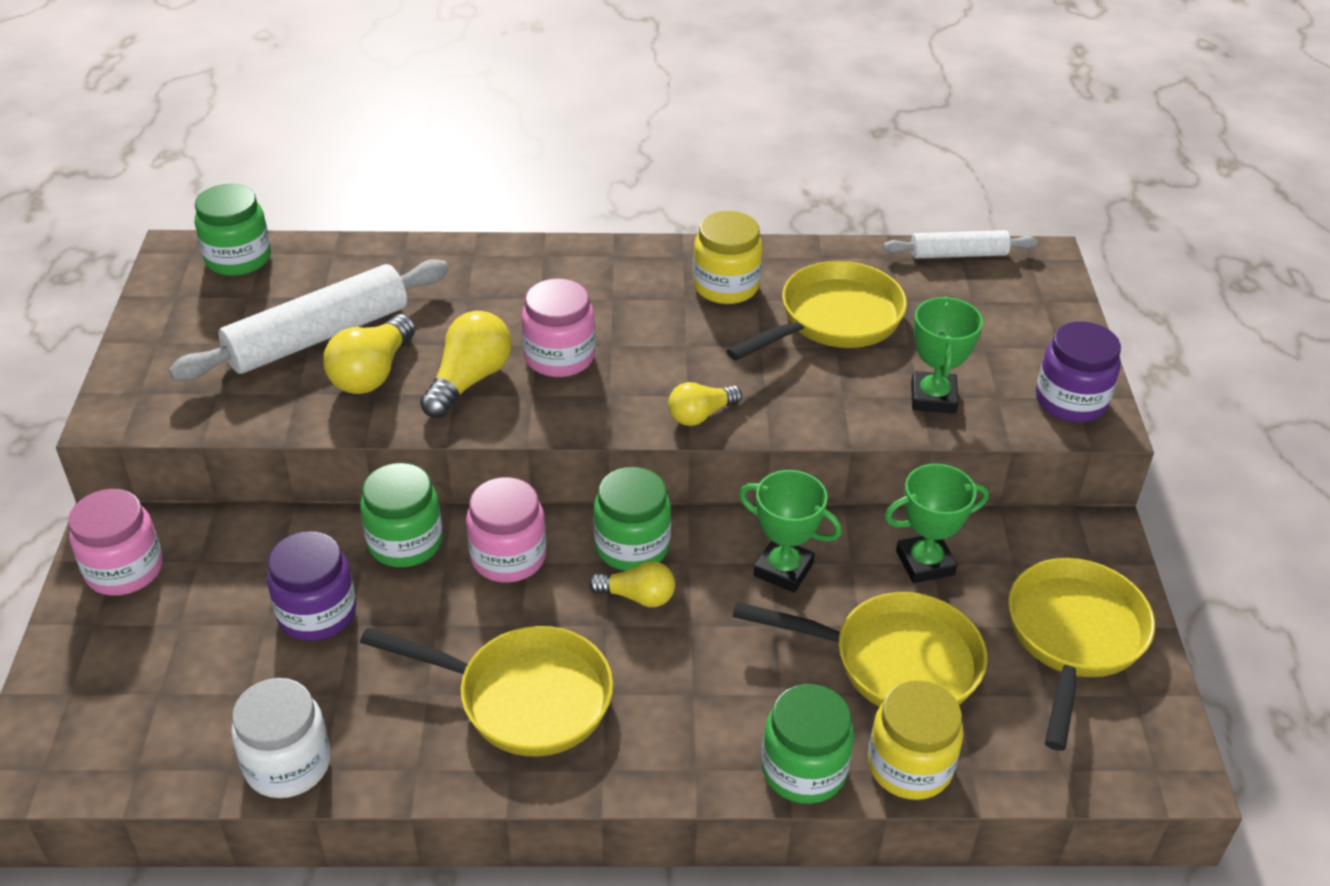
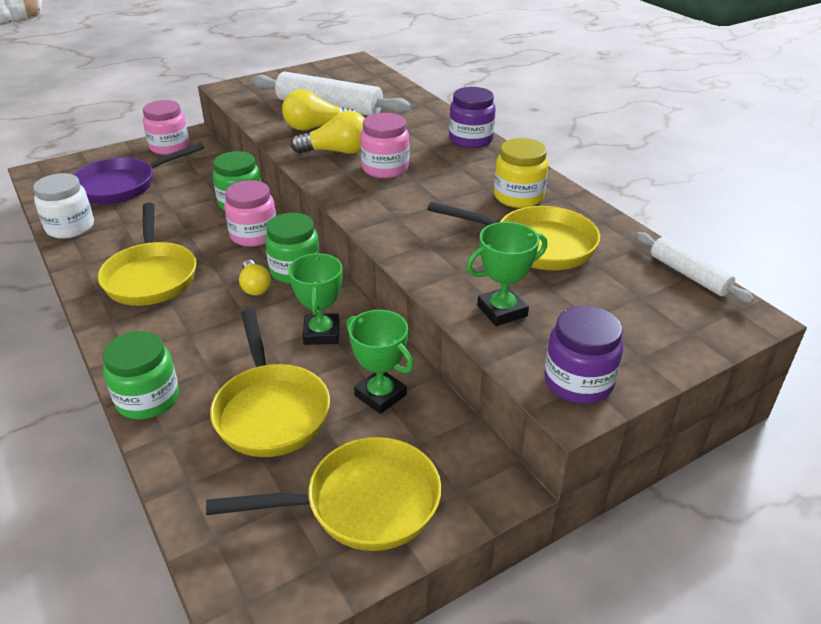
camera: 60 degrees right, 5 degrees down
(206, 665) = (122, 186): none -> purple pan
(238, 259) = (366, 73): green jar -> none
(317, 613) = (174, 199): purple jar -> purple jar (471, 139)
(700, 415) = (382, 226): yellow light bulb -> none
(909, 766) = (175, 448): yellow jar -> none

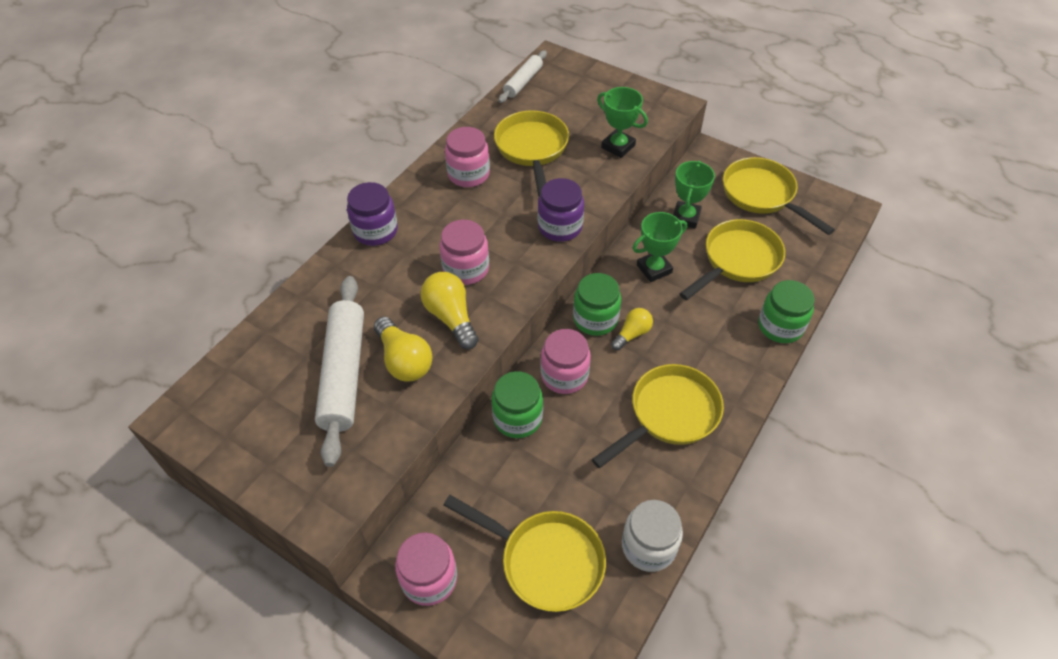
camera: 115 degrees left, 15 degrees up
(122, 186) = (545, 560): purple pan -> yellow pan
(518, 197) = (468, 174): yellow jar -> pink jar
(578, 382) = (656, 105): purple jar -> purple jar (560, 227)

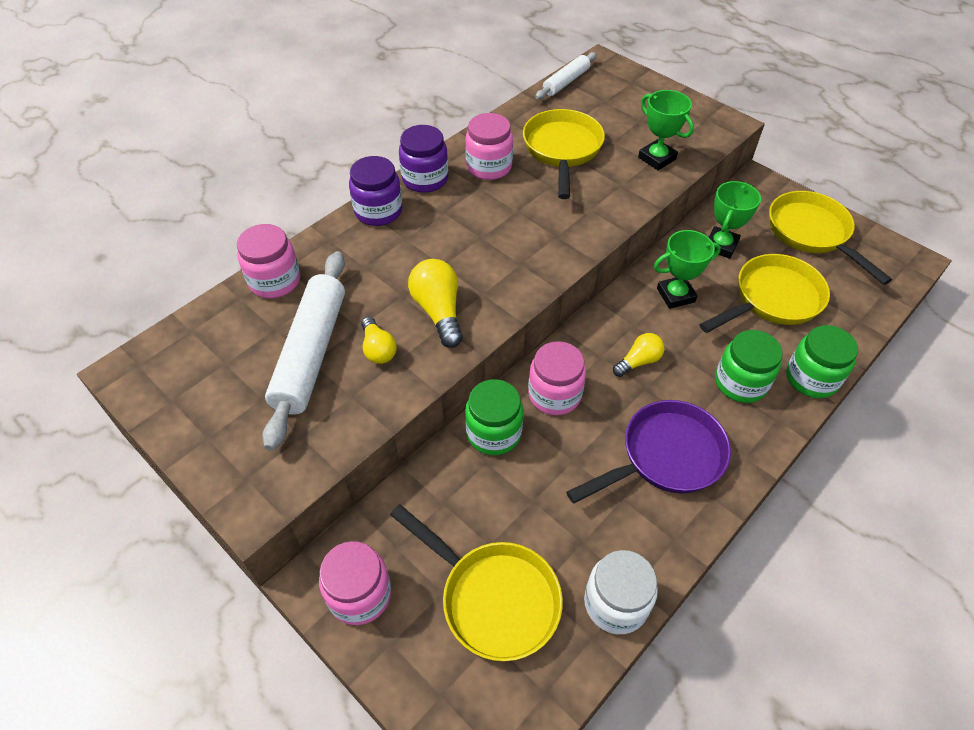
camera: 10 degrees right, 0 degrees up
(404, 360) = (378, 349): yellow light bulb -> yellow light bulb, size x0.64
(466, 269) = (465, 263): pink jar -> pink jar (275, 281)
(560, 227) = (577, 233): purple jar -> purple jar (425, 179)
(595, 319) = (600, 339): green jar -> green jar (740, 383)
(669, 414) = (665, 456): yellow pan -> purple pan

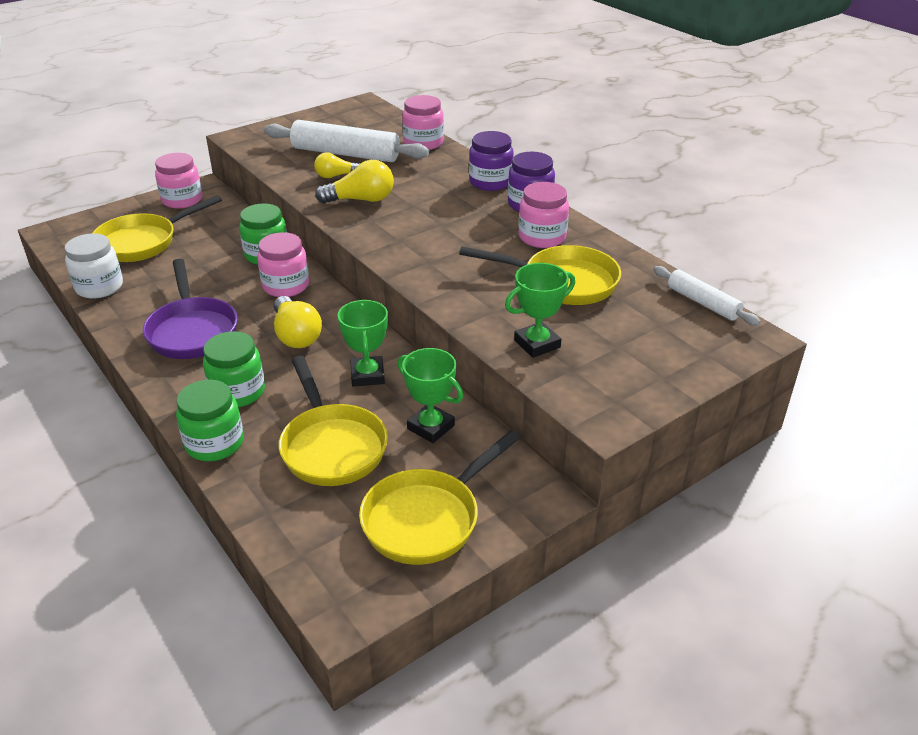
camera: 100 degrees right, 15 degrees down
(638, 361) = (296, 335): yellow light bulb -> yellow light bulb, size x1.55
(811, 234) = (427, 518): yellow pan -> yellow pan turned 150 degrees clockwise

